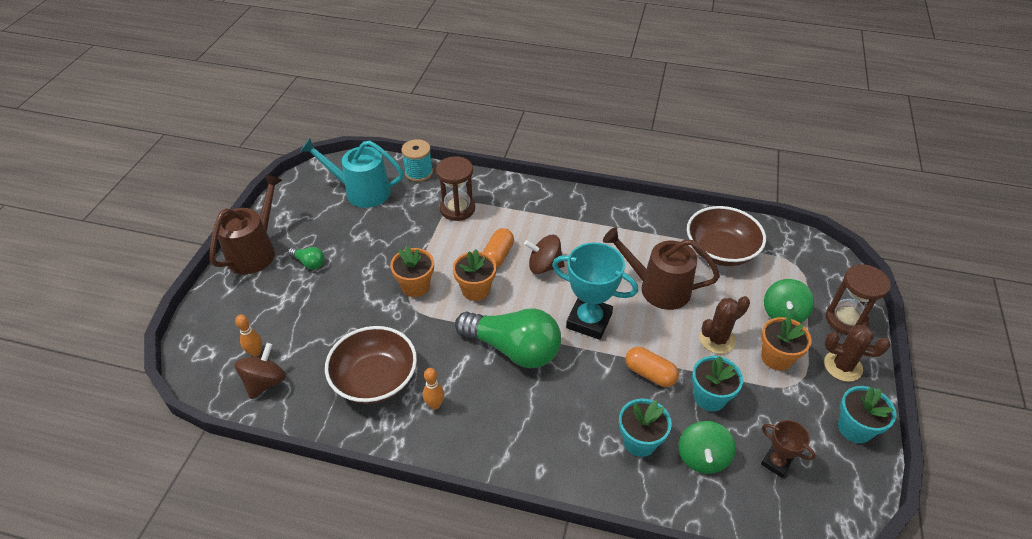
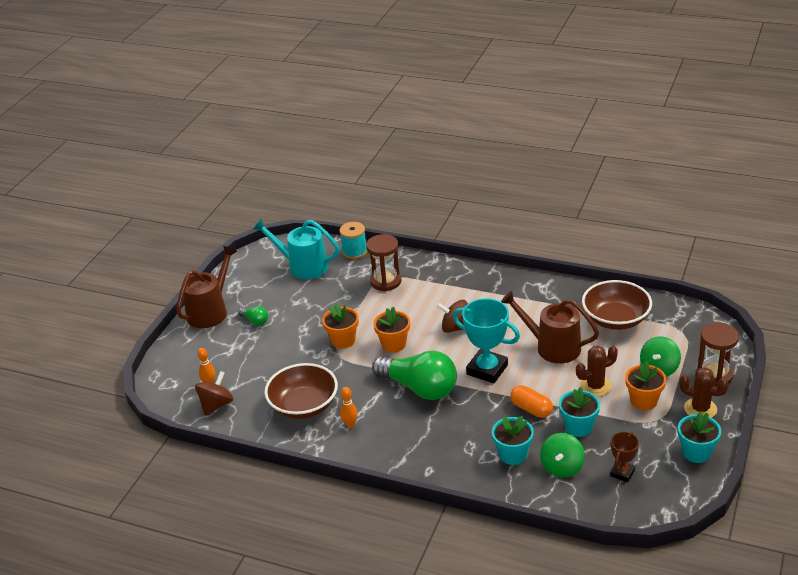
camera: 10 degrees right, 10 degrees down
(498, 255) = (416, 319): orange capsule -> none
(776, 463) = (622, 473): brown trophy -> brown trophy turned 75 degrees clockwise

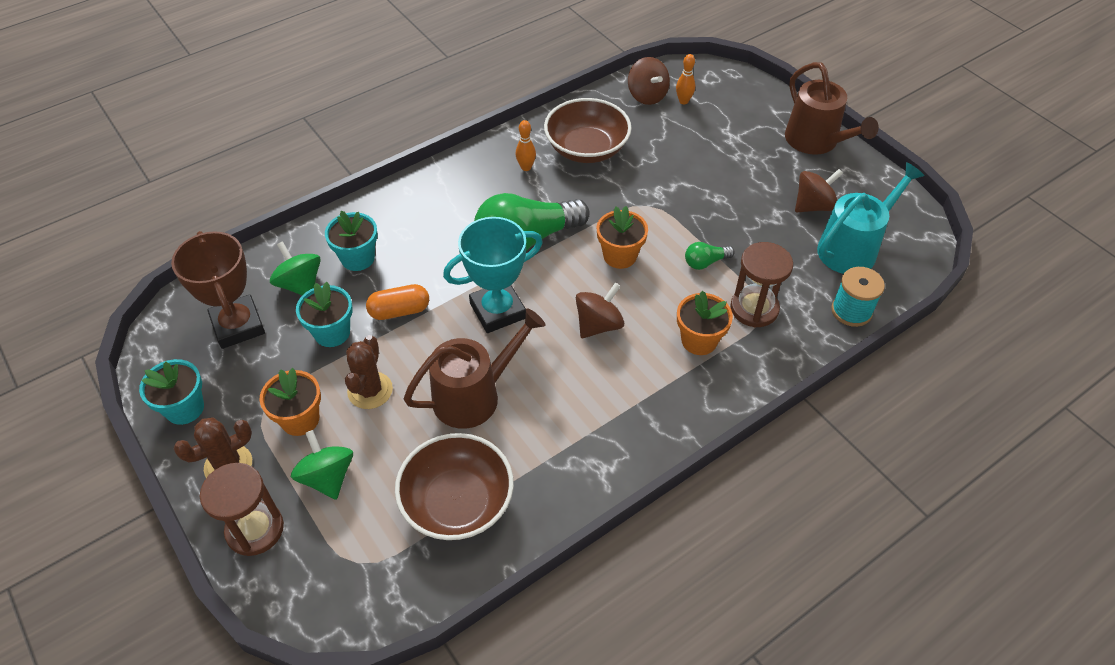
camera: 120 degrees right, 15 degrees up
(255, 321) = (767, 167): green light bulb -> green light bulb (705, 262)
(277, 291) = (813, 206): none -> brown spinning top
(343, 340) = (666, 219): orange flower pot -> orange flower pot (699, 340)
(622, 473) = (238, 326): brown trophy -> brown trophy, size x1.83

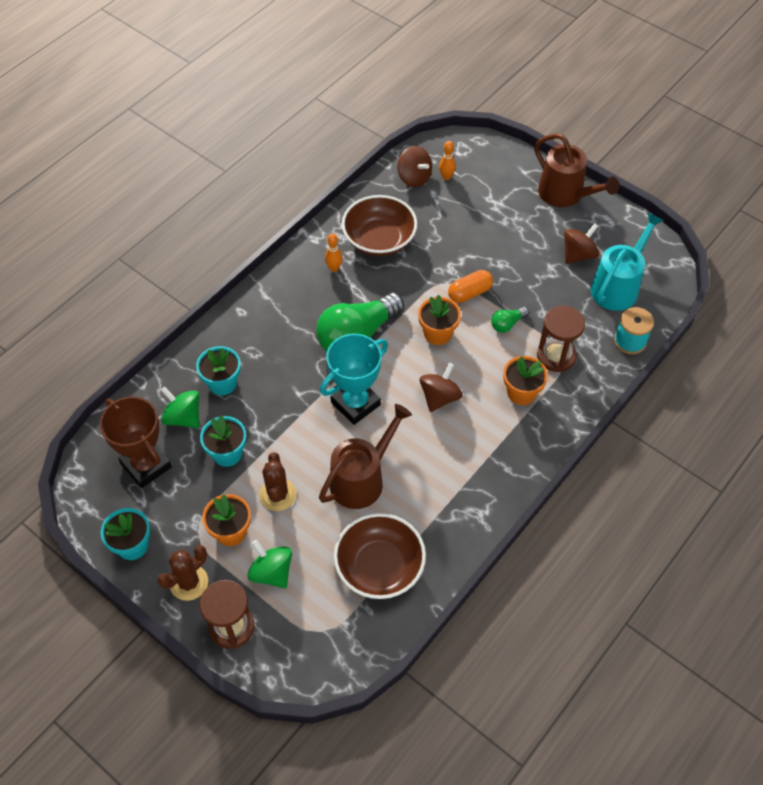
camera: 15 degrees left, 5 degrees up
(399, 311) = (275, 422): orange capsule -> orange capsule (469, 293)

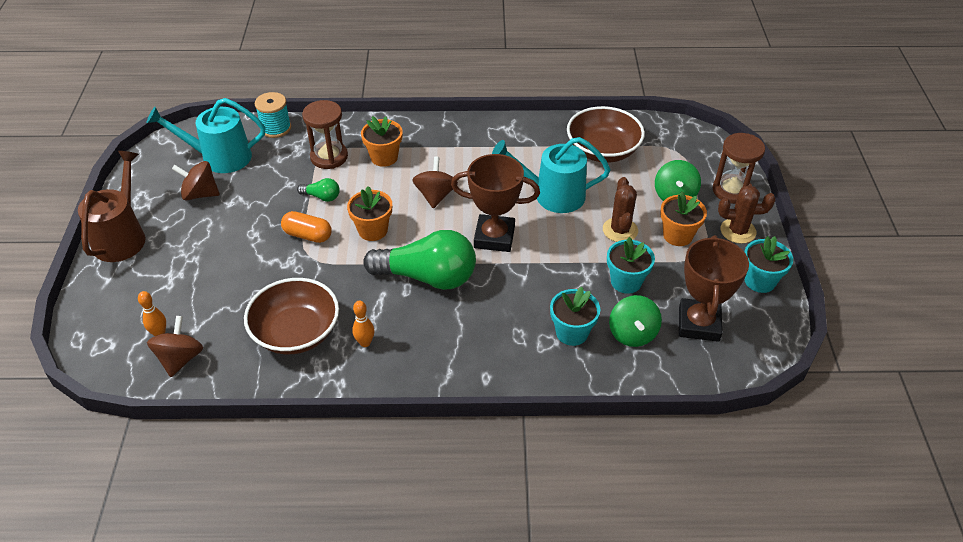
camera: 130 degrees left, 10 degrees down
(278, 495) = (620, 230): brown cactus -> brown cactus turned 45 degrees counterclockwise
(355, 403) = (494, 237): turquoise trophy -> brown trophy
(362, 479) = (553, 195): brown watering can -> turquoise watering can
(439, 397) = (435, 195): brown spinning top -> brown spinning top turned 105 degrees clockwise

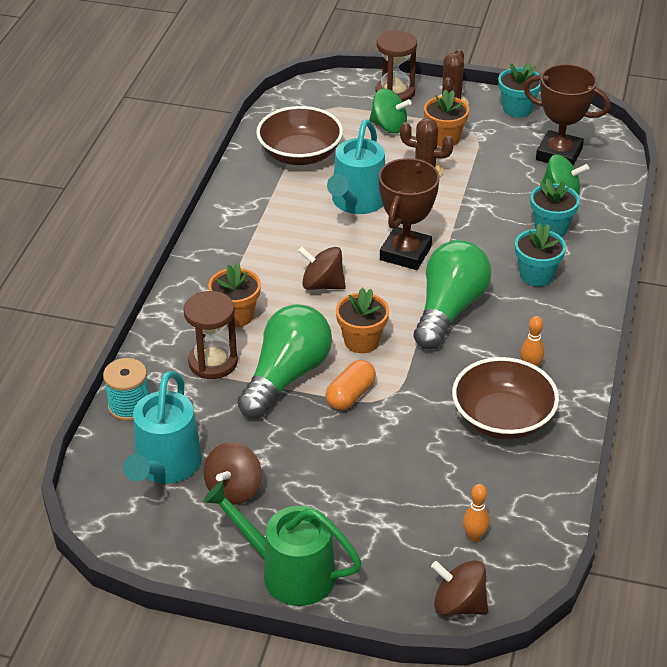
camera: 75 degrees left, 5 degrees down
(122, 237) = (289, 572): brown watering can -> green watering can
(180, 359) = (518, 519): brown spinning top -> brown spinning top (458, 604)
(322, 197) = (286, 376): green light bulb -> green light bulb, size x2.32
(626, 282) = (495, 182): turquoise flower pot -> turquoise flower pot (536, 275)

